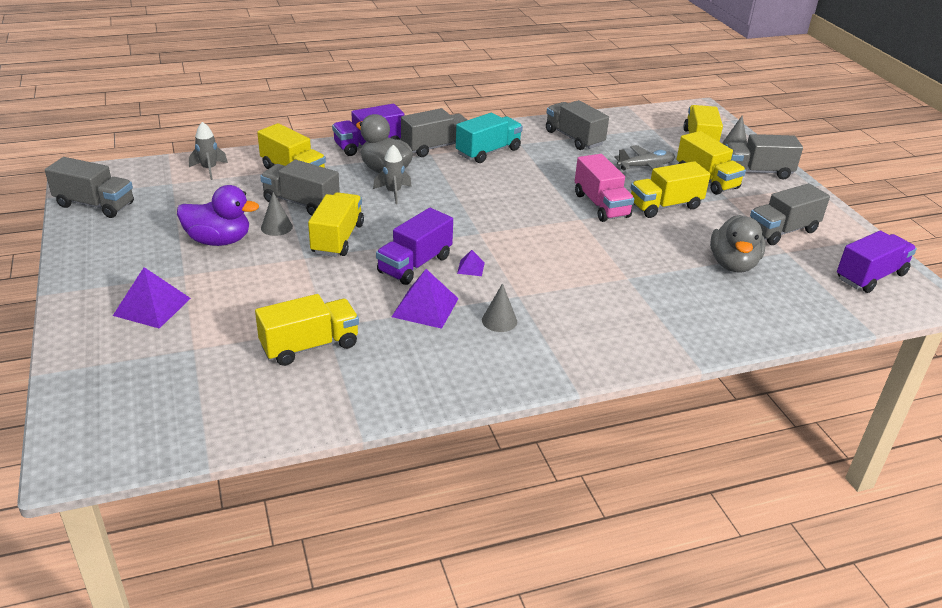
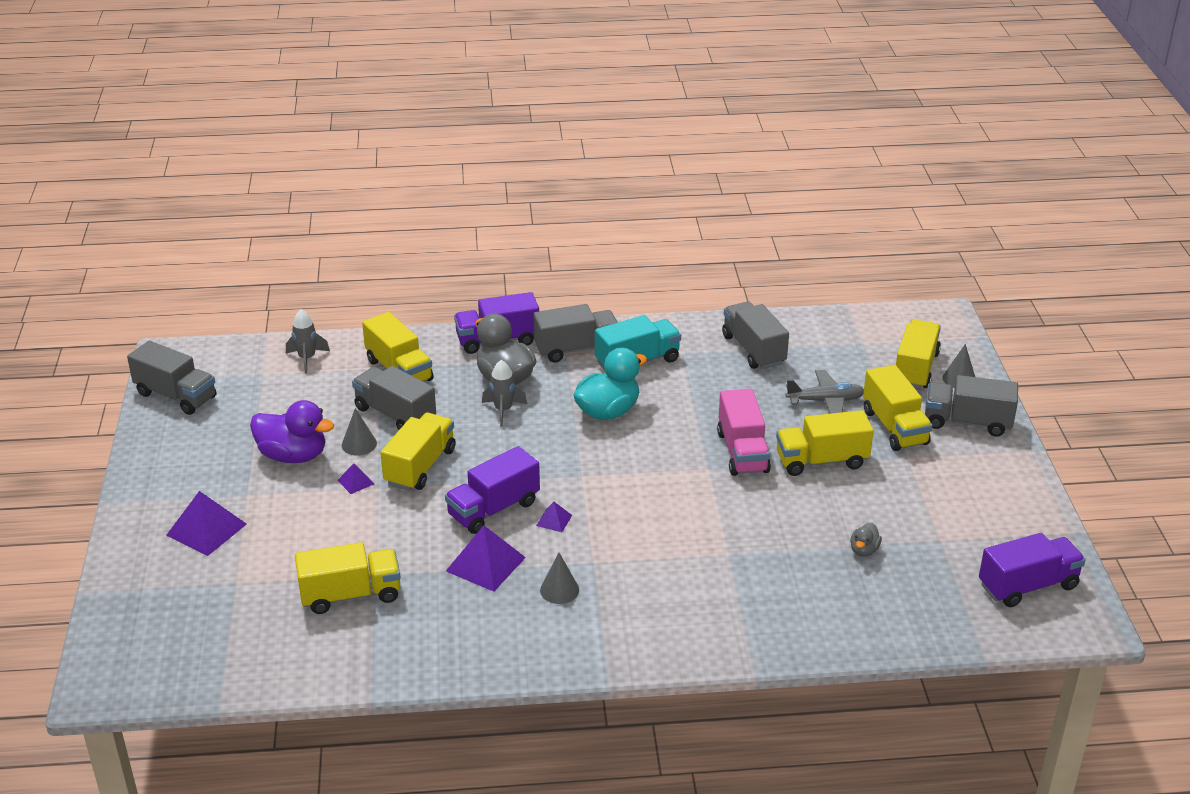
camera: 15 degrees right, 0 degrees up
(283, 255) = (356, 482): none -> purple pyramid
(480, 187) = (608, 411): none -> turquoise duck
(733, 264) = (864, 550): grey duck -> grey duck, size x0.48
(782, 231) = (951, 511): grey truck -> none

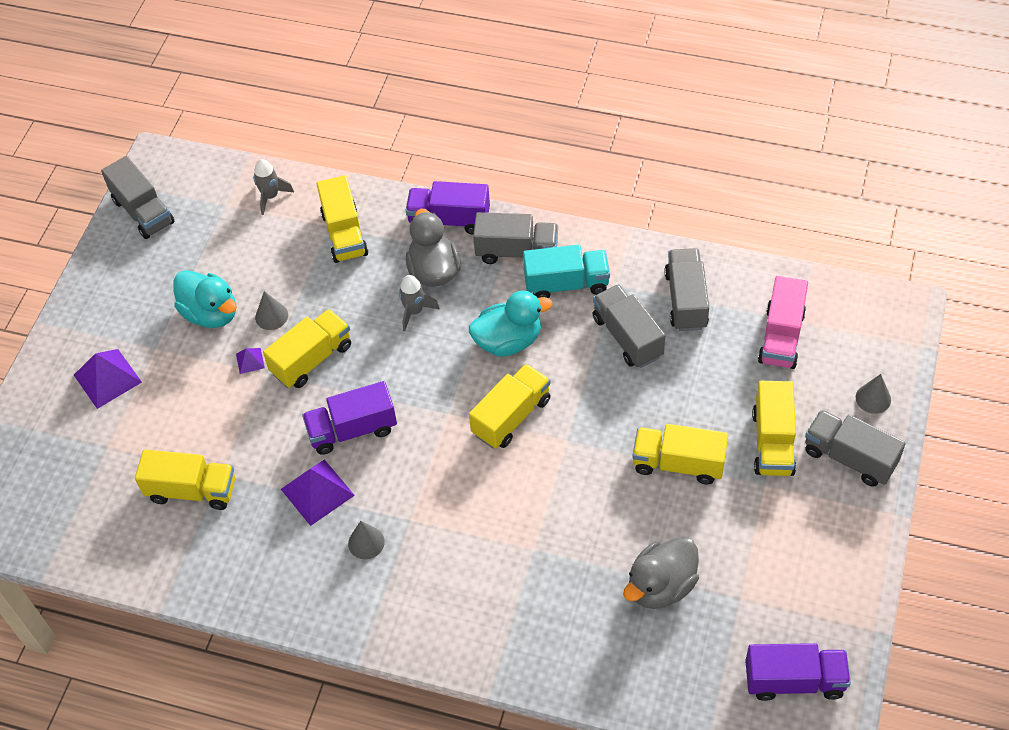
camera: 25 degrees right, 20 degrees up
(293, 456) = (211, 313): purple duck -> turquoise duck
(395, 414) = (317, 289): grey truck -> grey truck (627, 337)
(554, 520) = (398, 459): purple pyramid -> none
(742, 452) = (609, 429): pink truck -> pink truck (781, 337)
(825, 401) = (722, 388): grey plane -> none
(864, 550) = (661, 586): grey duck -> grey duck, size x2.10
(915, 369) = (835, 371): yellow truck -> yellow truck (511, 417)

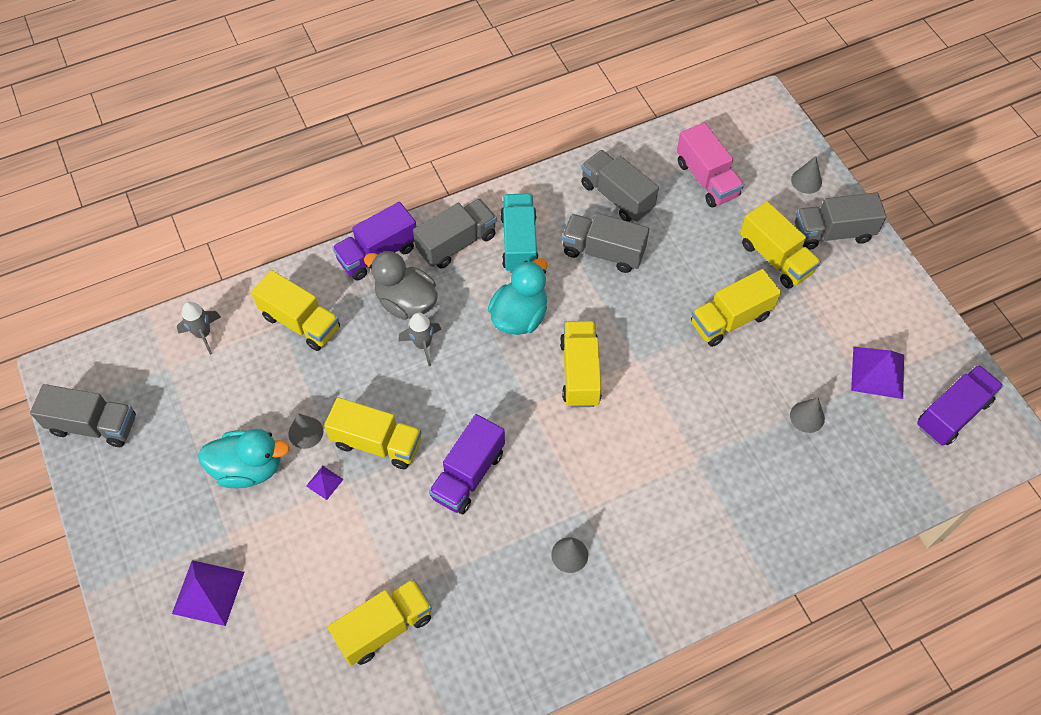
camera: 45 degrees left, 5 degrees up
(312, 359) = (377, 443): yellow truck -> yellow truck turned 105 degrees clockwise
(317, 492) = (490, 545): purple pyramid -> purple pyramid (878, 372)
(566, 284) = (519, 243): turquoise truck -> turquoise truck turned 45 degrees counterclockwise
(661, 586) = (807, 417): grey duck -> grey cone

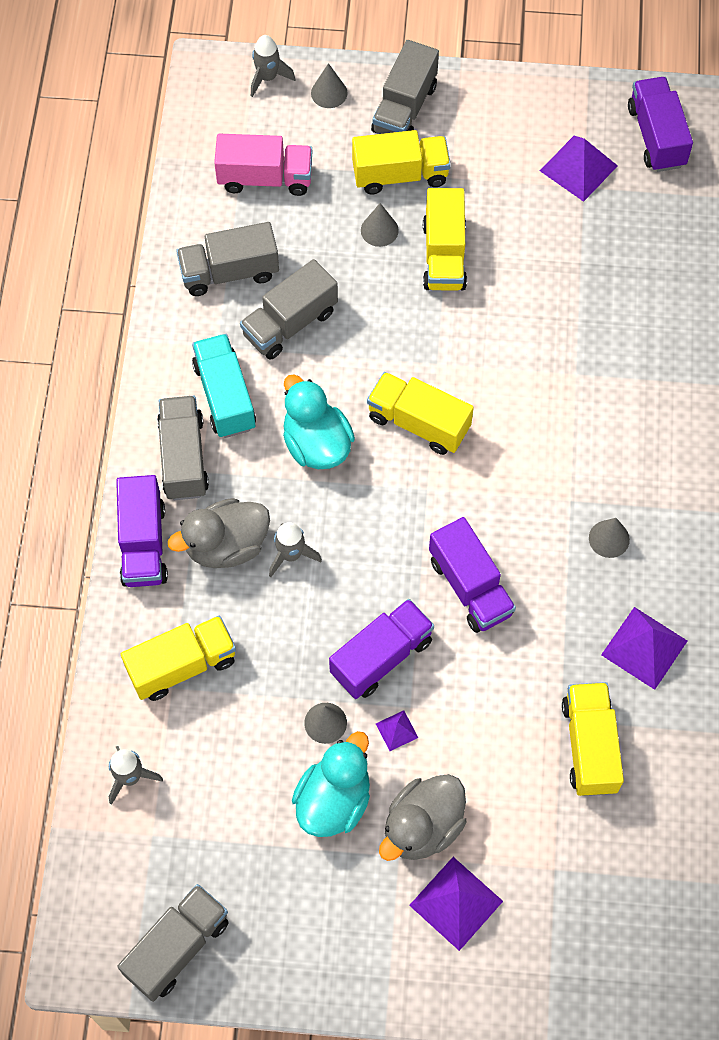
camera: 60 degrees left, 5 degrees up
(257, 538) = (422, 827): none -> grey duck
(377, 443) = (381, 657): yellow truck -> purple truck
(491, 628) = (644, 647): none -> purple pyramid
(519, 243) = (225, 396): turquoise truck -> turquoise truck turned 45 degrees clockwise
(787, 140) = (268, 78): none -> grey rocket
(807, 417) = (588, 254): grey cone -> grey cone (379, 230)

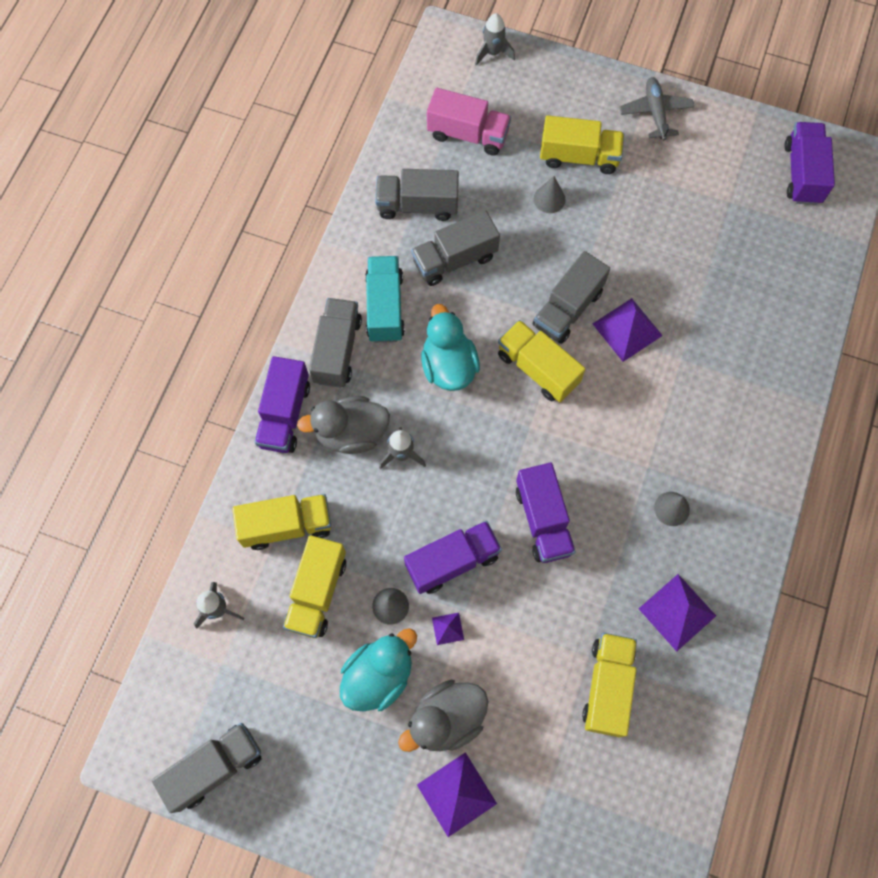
camera: 15 degrees right, 5 degrees up
(329, 93) = (539, 76): grey cone -> none
(404, 108) = (597, 103): grey truck -> grey truck (567, 308)
(444, 255) = (597, 232): yellow truck -> yellow truck (317, 592)
(474, 105) = (655, 113): none -> grey plane
(578, 168) = (729, 185): purple pyramid -> purple pyramid (627, 329)

